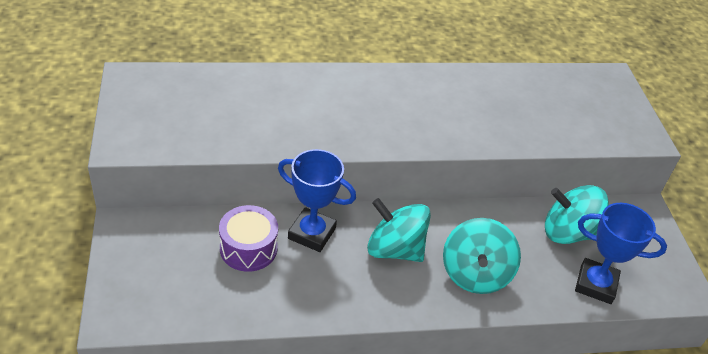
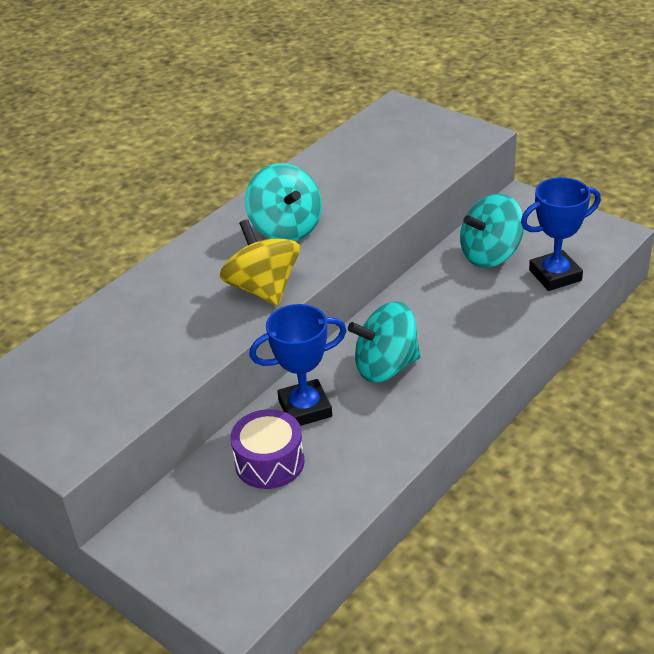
camera: 35 degrees left, 5 degrees down
(355, 133) = (263, 288): none -> yellow spinning top
(475, 274) = (467, 335): turquoise spinning top -> turquoise spinning top (286, 229)

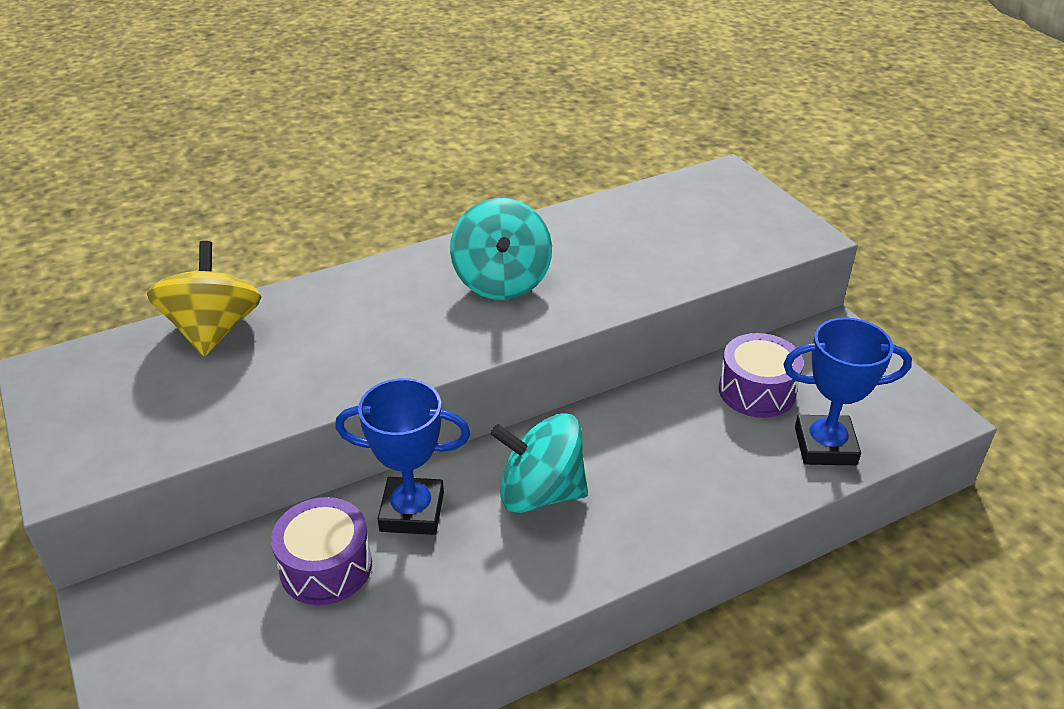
camera: 20 degrees right, 0 degrees up
(263, 288) = (425, 346): yellow spinning top -> yellow spinning top (213, 330)
(490, 255) = (757, 391): turquoise spinning top -> purple drum

